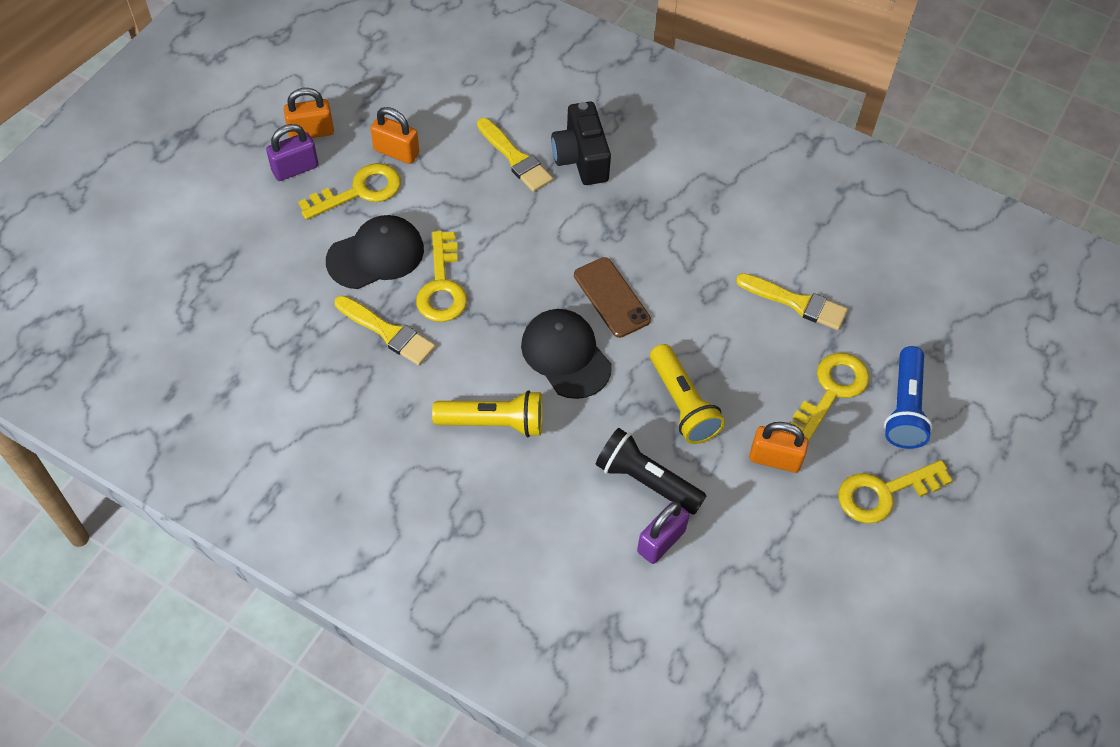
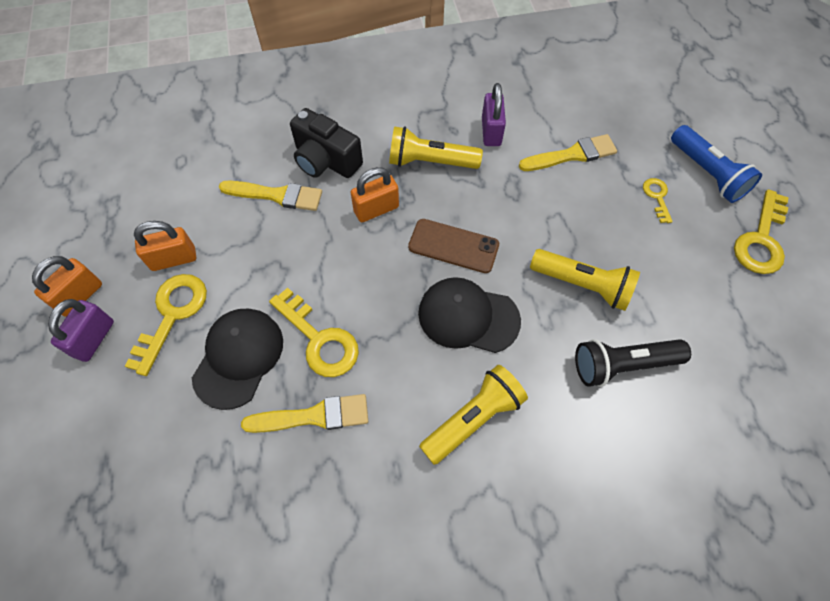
camera: 40 degrees left, 5 degrees up
(661, 541) = (682, 403): purple padlock -> purple padlock (491, 131)
(665, 220) = (430, 162): none -> yellow flashlight
(775, 459) = (679, 273): orange padlock -> orange padlock (376, 209)
(831, 391) = (657, 197): yellow key -> yellow key, size x0.54

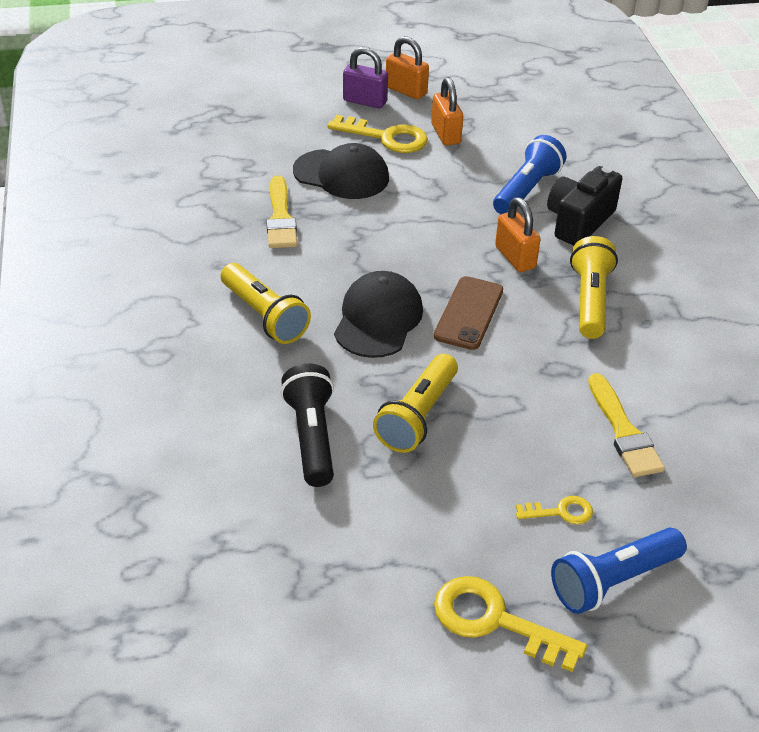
camera: 90 degrees right, 20 degrees down
(276, 195) = (526, 190): yellow brush -> blue flashlight
(319, 339) = (357, 220): yellow key -> none
(491, 131) = (650, 356): purple padlock -> none

